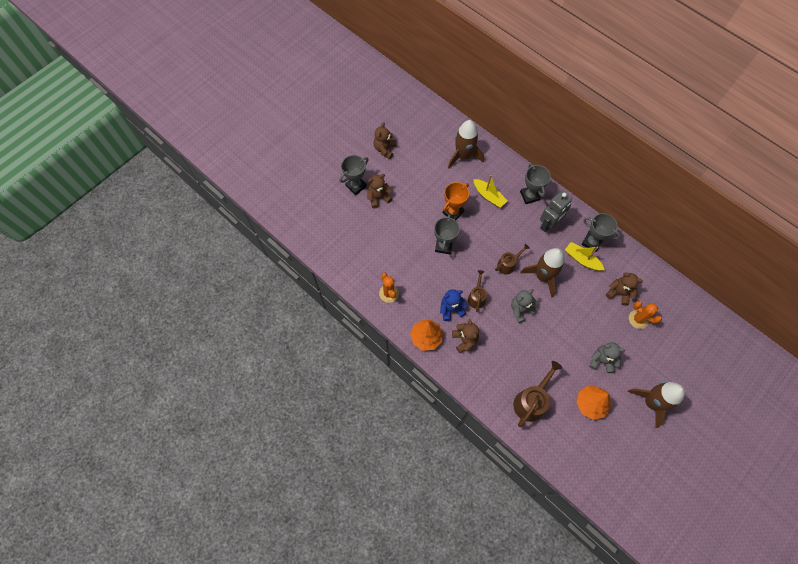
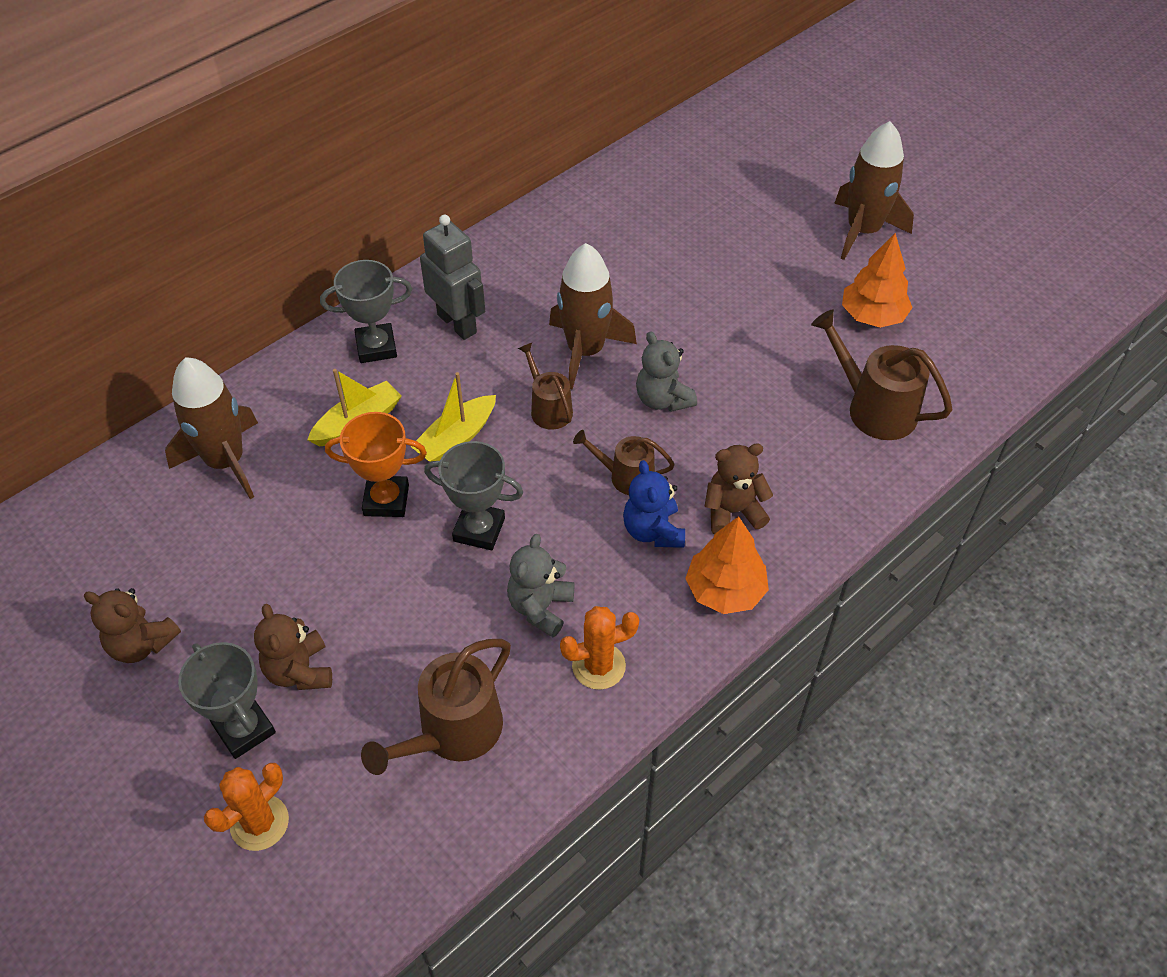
camera: 85 degrees left, 15 degrees down
(359, 248) = (453, 732): none -> brown watering can
(453, 212) = (386, 500): orange trophy -> orange trophy turned 45 degrees counterclockwise
(582, 259) = (553, 282): yellow boat -> yellow boat (456, 438)
(591, 242) = (515, 262): grey trophy -> none
(601, 360) = (781, 286): grey teddy bear -> grey teddy bear (540, 607)
(619, 293) = (636, 239): brown teddy bear -> none
(638, 319) = (694, 221): orange cactus -> orange cactus (259, 823)

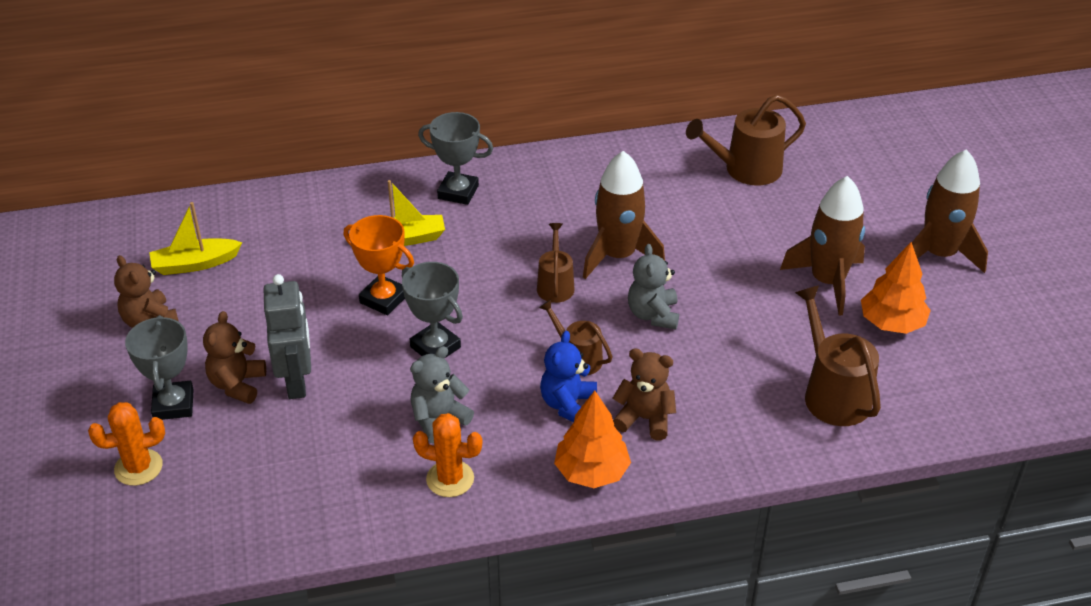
camera: 30 degrees right, 10 degrees down
(226, 461) = (293, 227): brown rocket -> brown rocket (827, 281)
(453, 732) = (310, 473): brown watering can -> brown watering can (746, 169)
(456, 438) = (468, 278): yellow boat -> yellow boat (195, 264)
(457, 323) = (532, 198): grey robot -> grey robot (297, 381)

